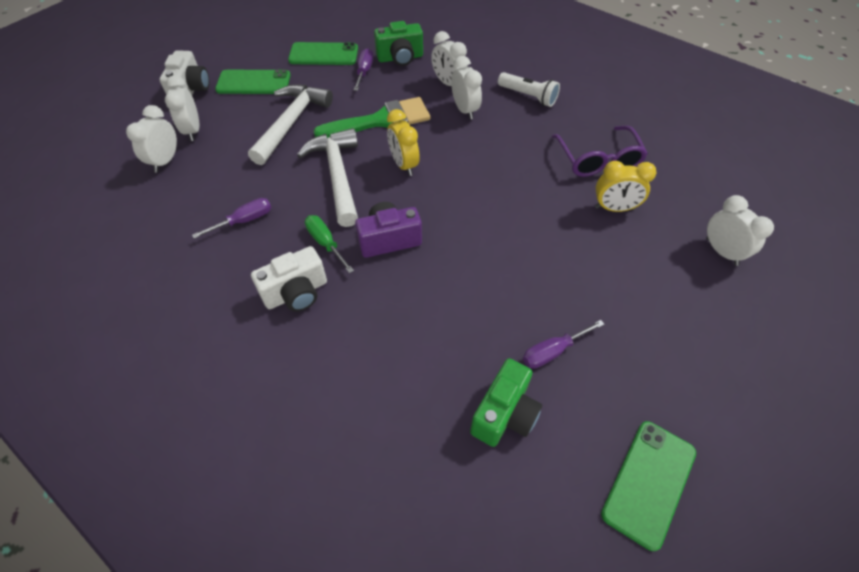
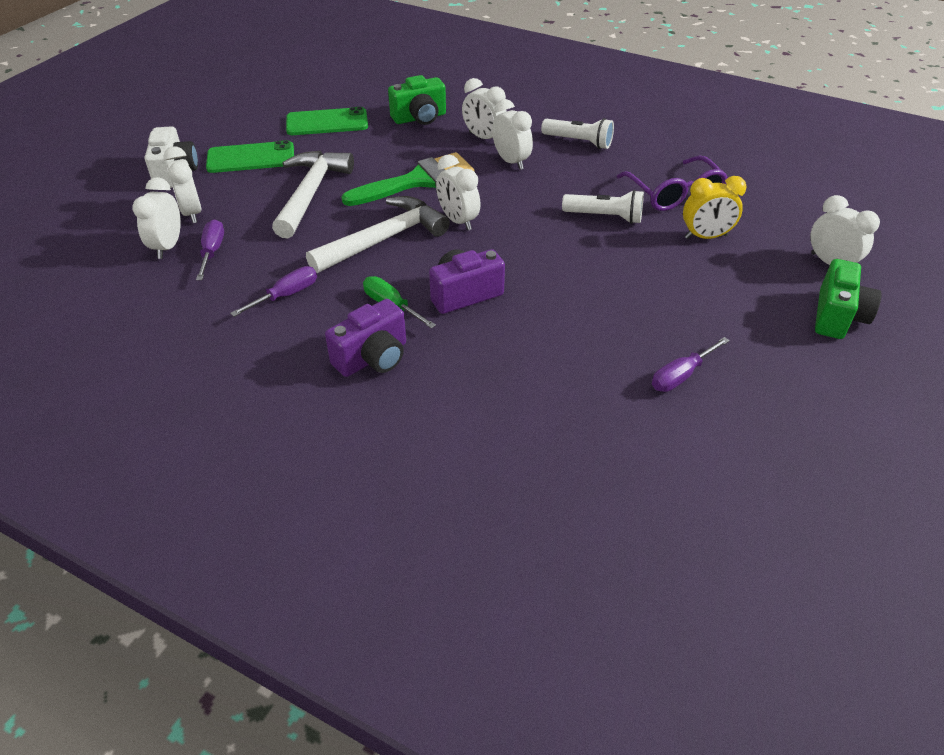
camera: 10 degrees left, 10 degrees down
(296, 293) = (373, 358): white camera -> purple camera
(337, 176) = (383, 239): white hammer -> white hammer turned 75 degrees clockwise
(364, 72) = (381, 135): purple screwdriver -> purple screwdriver (212, 251)
(404, 165) = (458, 221): yellow clock -> white clock
(504, 414) = (647, 439): green camera -> green camera (837, 316)
(530, 176) = (605, 217): none -> white flashlight
(649, 482) = (818, 479): green phone -> none

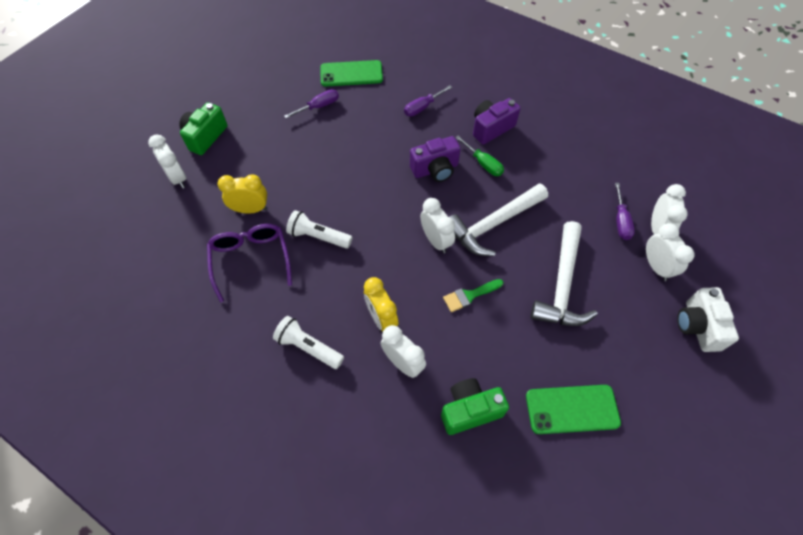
camera: 175 degrees left, 15 degrees up
(251, 158) = (633, 345): green phone -> green phone (351, 74)
(286, 295) = (554, 177): purple screwdriver -> purple screwdriver (422, 107)
(417, 181) = (469, 295): green brush -> green brush, size x0.52
(511, 161) = (381, 318): white clock -> yellow clock

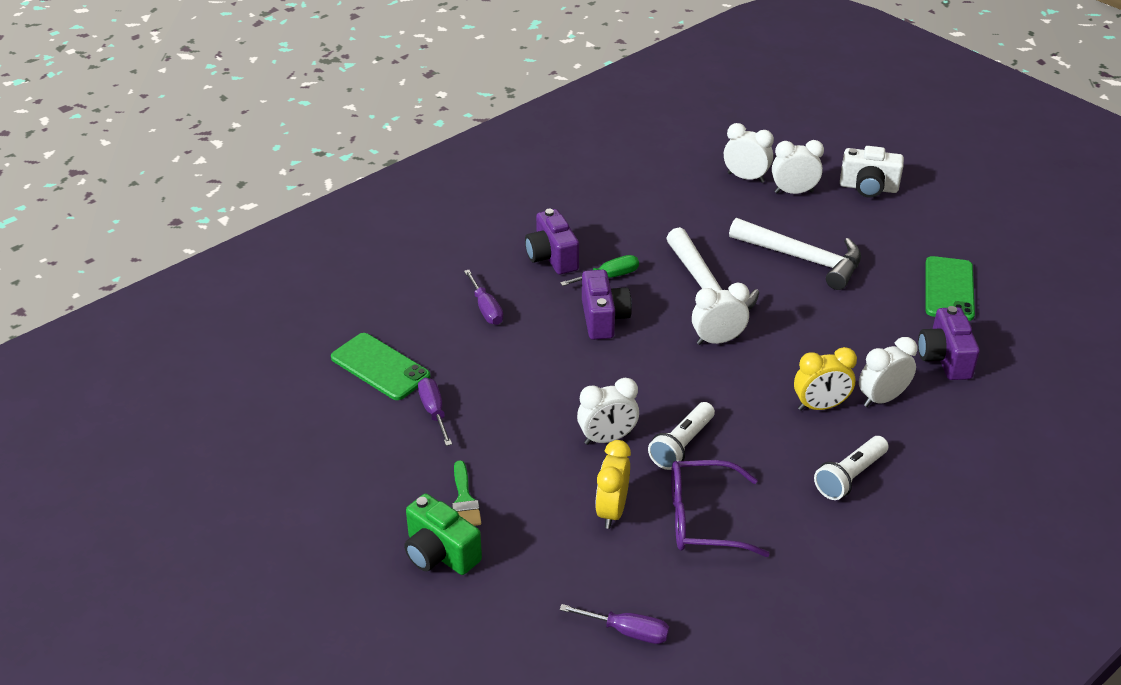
camera: 75 degrees left, 20 degrees down
(178, 178) = (518, 594): white clock -> white clock (607, 438)
(351, 74) = (380, 367): green phone -> green phone turned 60 degrees counterclockwise
(469, 295) = (802, 329): green brush -> green brush (464, 500)
(470, 410) = (944, 359): green camera -> purple camera
(620, 221) = (728, 198): purple screwdriver -> purple screwdriver (627, 631)

